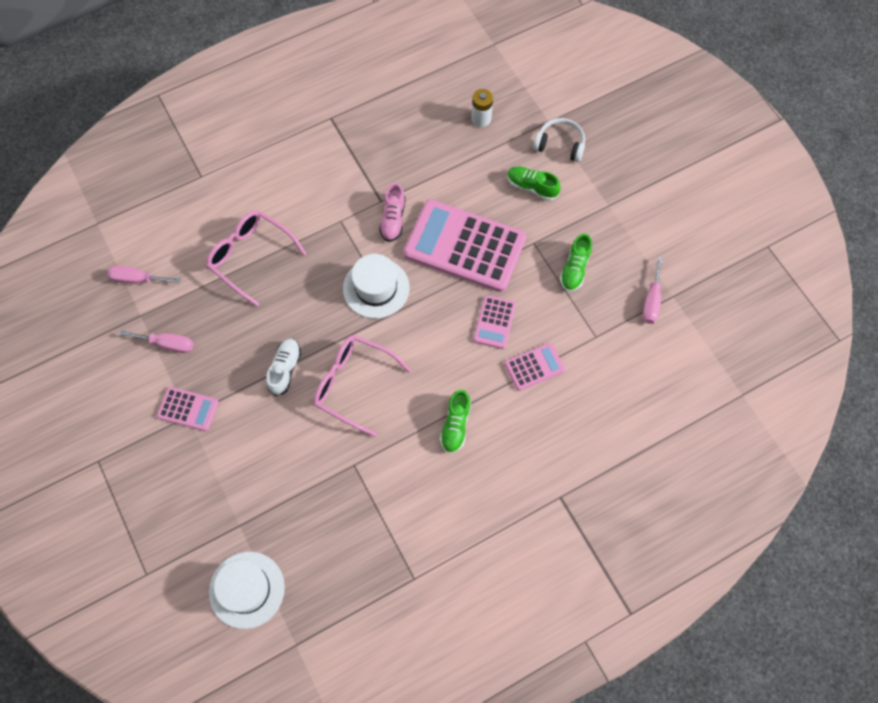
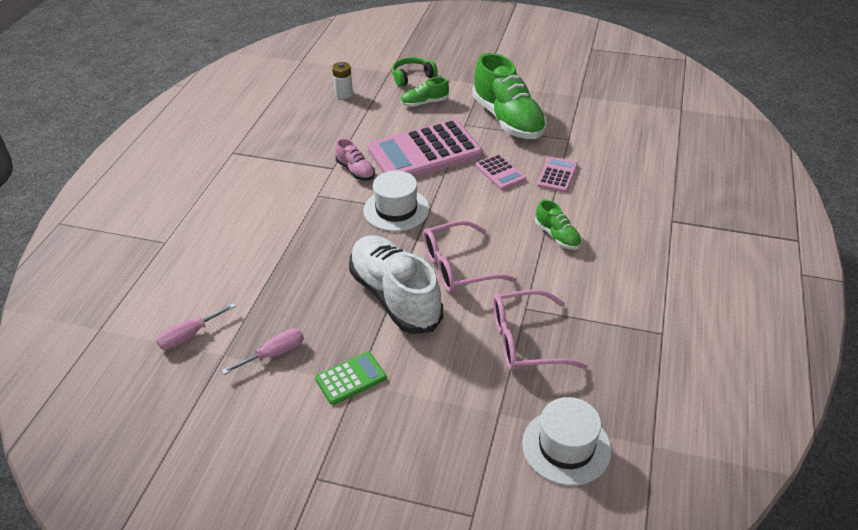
camera: 45 degrees left, 25 degrees down
(188, 409) = (350, 378): pink calculator -> green calculator
(250, 257) = (274, 257): pink glasses -> pink glasses (525, 341)
(285, 369) = (395, 296): white shoe -> white shoe, size x2.11
(560, 145) = (412, 77): white headphones -> green headphones
(574, 269) = (508, 120): green shoe -> green shoe, size x2.11
(651, 301) = (572, 105): pink screwdriver -> none

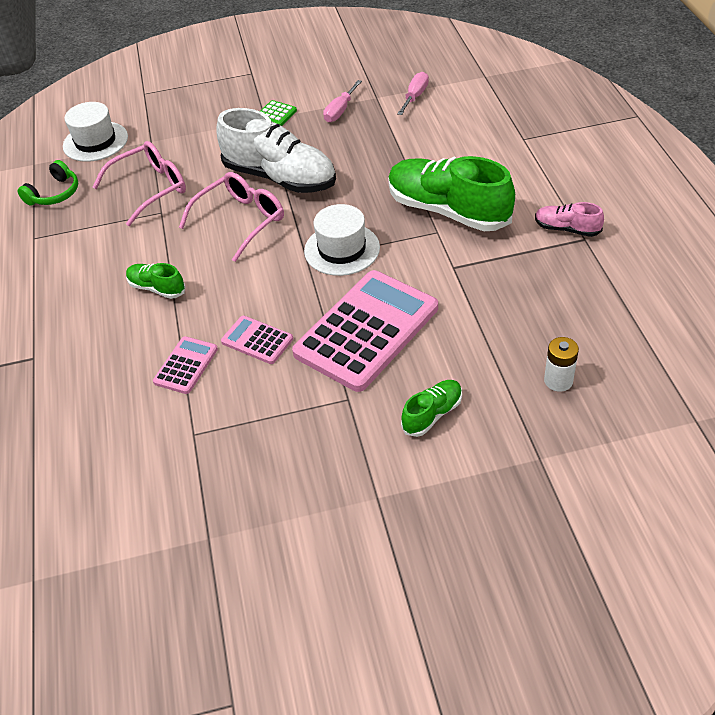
camera: 155 degrees right, 5 degrees up
(355, 171) = (425, 274): pink shoe -> pink shoe (566, 229)
(412, 77) = (495, 462): green headphones -> green headphones (54, 193)
(508, 120) = (294, 434): green shoe -> green shoe (448, 211)
(557, 175) = (186, 365): pink calculator -> pink calculator turned 150 degrees counterclockwise

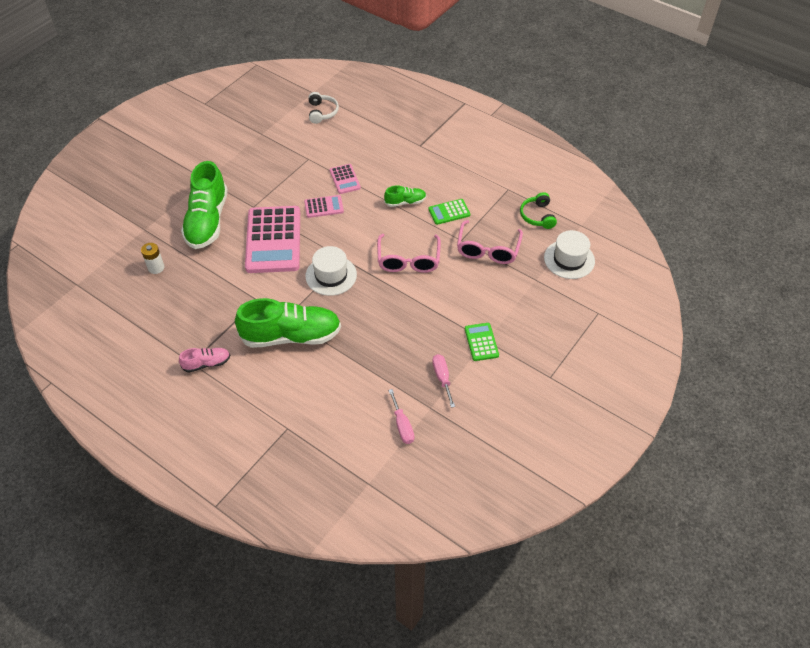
camera: 135 degrees right, 5 degrees up
(73, 517) = (322, 112): none -> white headphones
(129, 248) = (449, 212): none -> green calculator
(280, 178) = (420, 300): white shoe -> none
(432, 414) = (207, 221): green shoe -> green shoe, size x2.11

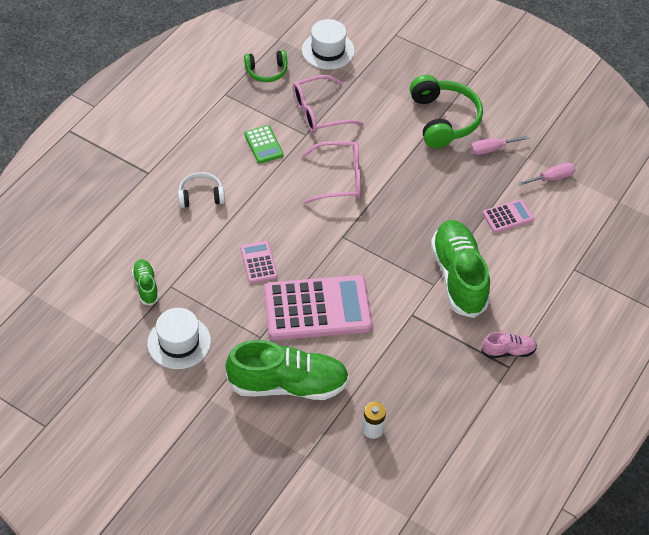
camera: 95 degrees left, 0 degrees up
(207, 363) = (508, 351): pink shoe -> pink shoe turned 105 degrees clockwise
(322, 112) = (77, 278): white headphones -> white headphones (201, 196)
(331, 275) = (368, 247): white hat -> white hat (179, 342)
(345, 179) = (209, 244): pink calculator -> pink calculator (507, 216)
(405, 202) = (248, 184): green shoe -> green shoe (146, 286)
(481, 342) = (443, 120): green calculator -> green headphones
(488, 250) = (319, 112): pink glasses -> pink glasses turned 150 degrees clockwise

